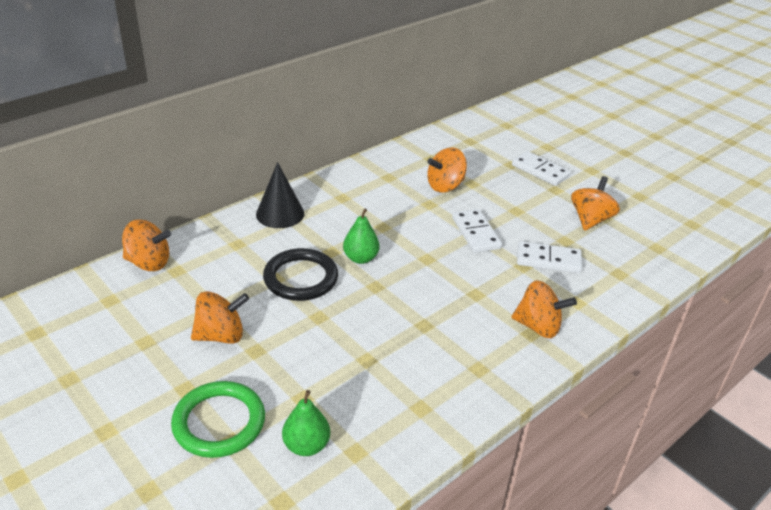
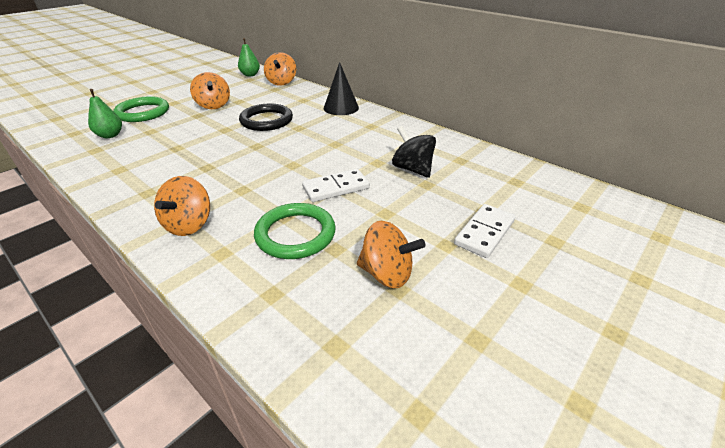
camera: 85 degrees right, 0 degrees up
(360, 258) = (290, 138): green pear -> green pear (250, 75)
(445, 186) = (412, 169): orange spinning top -> black spinning top
(548, 260) = (295, 234): white domino -> green ring

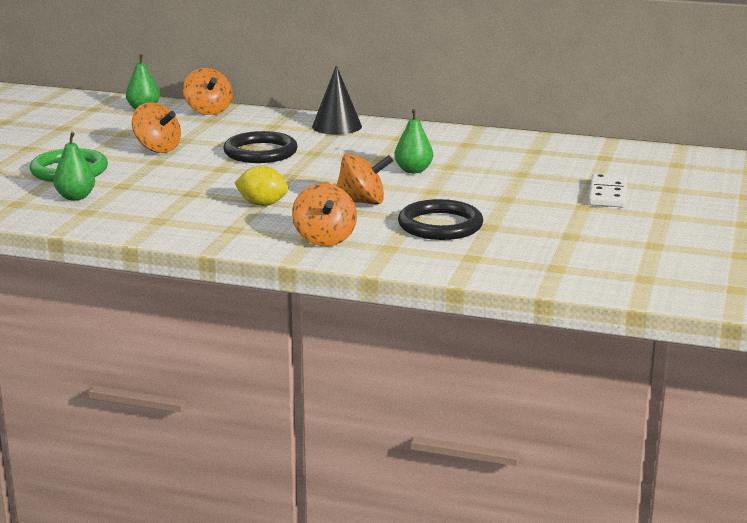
camera: 25 degrees left, 15 degrees down
(202, 170) = (262, 204): none -> yellow lemon
(295, 234) = (440, 225): green ring -> black ring
(336, 188) = (433, 191): white domino -> none
(345, 160) = (413, 170): none -> green pear
(387, 274) = (552, 230): orange spinning top -> orange spinning top (362, 202)
(412, 169) = (493, 165): black spinning top -> none

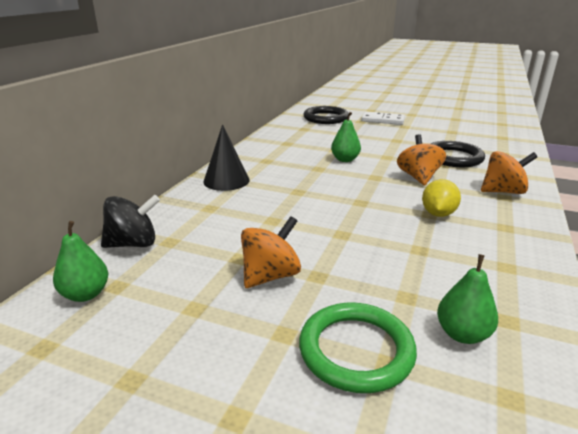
camera: 85 degrees left, 5 degrees up
(208, 111) = (133, 244): orange spinning top -> black spinning top
(260, 152) = (294, 214): black ring -> black ring (325, 118)

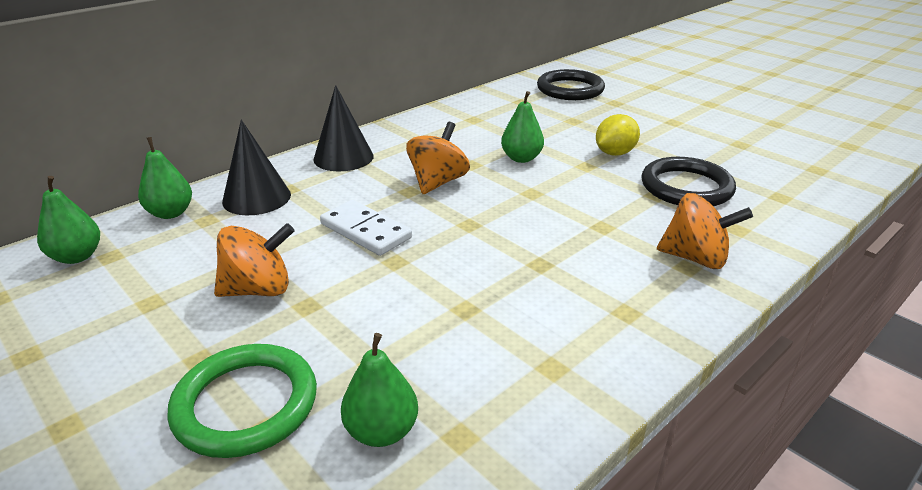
camera: 25 degrees right, 5 degrees up
(133, 244) = (171, 213): black spinning top -> green pear
(192, 218) = (256, 198): none -> black cone
(382, 120) = (650, 106): white domino -> white domino (366, 231)
(418, 177) = (592, 207): orange spinning top -> orange spinning top (438, 182)
(438, 214) = (552, 267): yellow lemon -> yellow lemon (614, 153)

